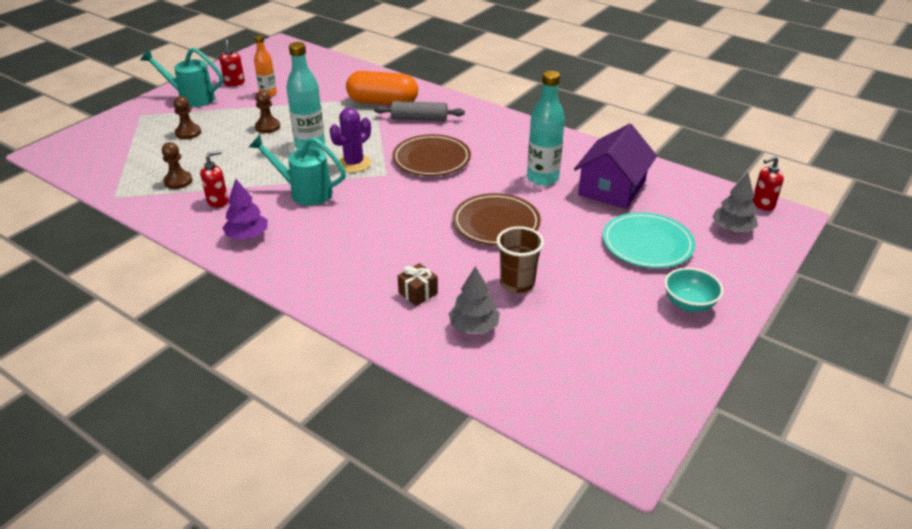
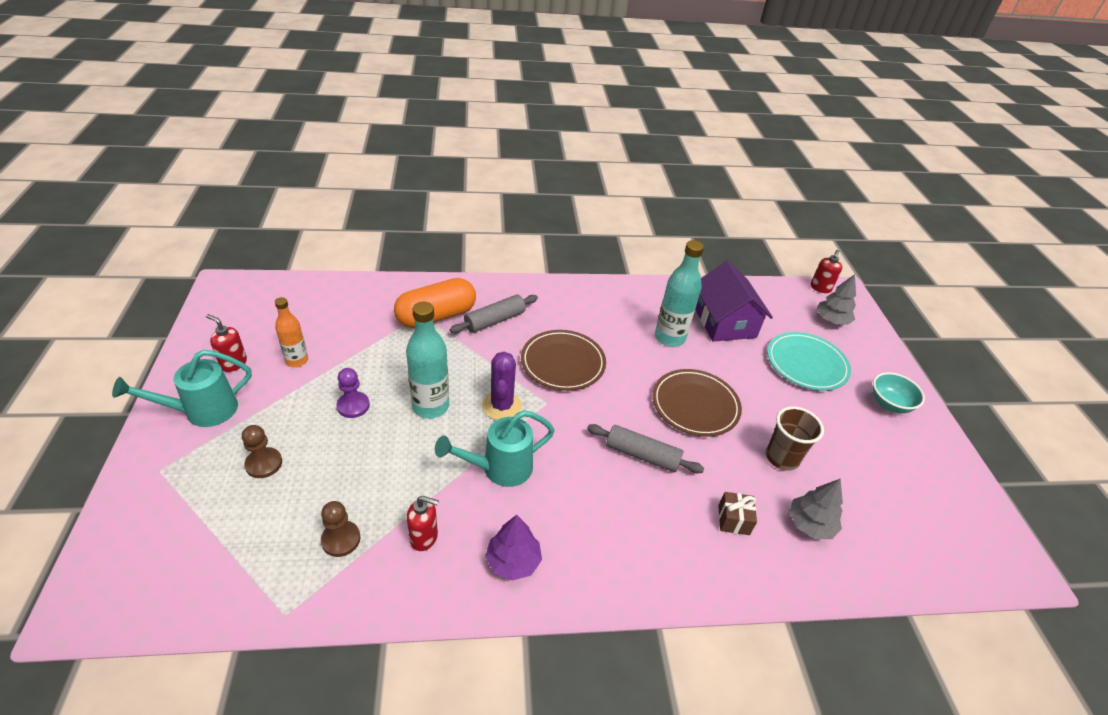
camera: 45 degrees left, 5 degrees up
(218, 201) = (424, 537): red soap dispenser -> red soap dispenser turned 90 degrees clockwise
(267, 127) = (353, 406): brown pawn -> purple pawn
(408, 230) = (642, 455): none -> grey rolling pin

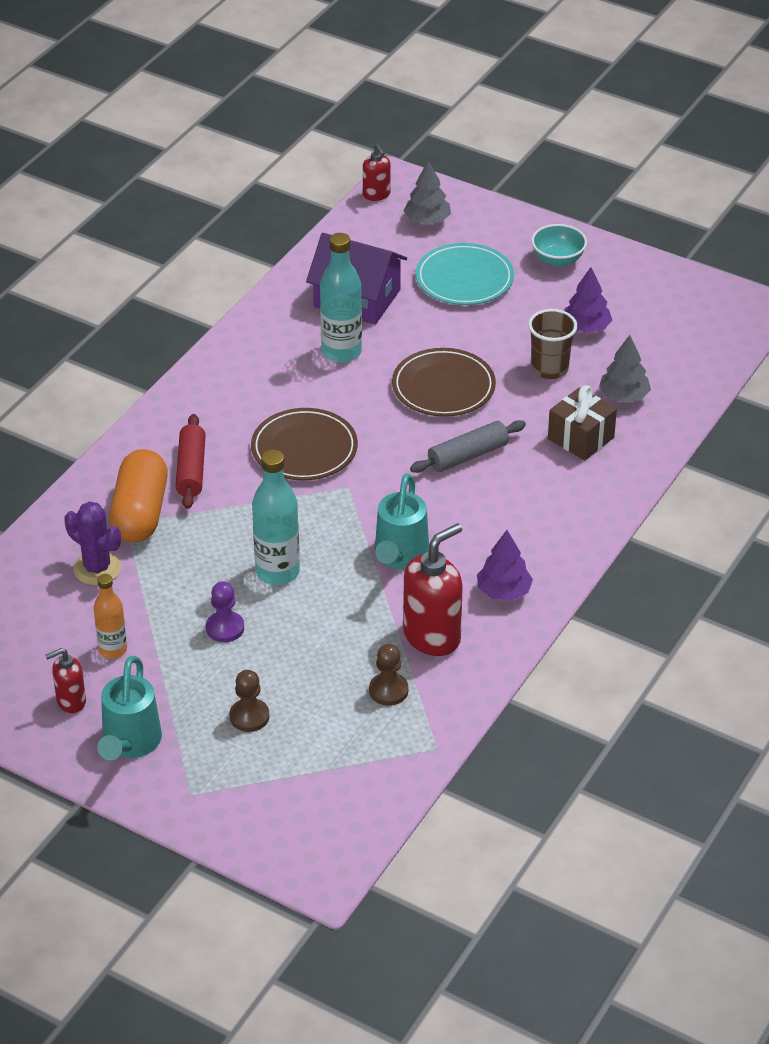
camera: 50 degrees left, 0 degrees up
(424, 537) = (432, 636): red soap dispenser -> red soap dispenser, size x1.82
(494, 320) = (191, 470): grey rolling pin -> red rolling pin
(502, 406) = (323, 521): purple cactus -> purple cactus (97, 568)
(733, 520) = (580, 438): brown gift -> brown gift, size x1.56
(848, 457) = (586, 327): none -> purple tree

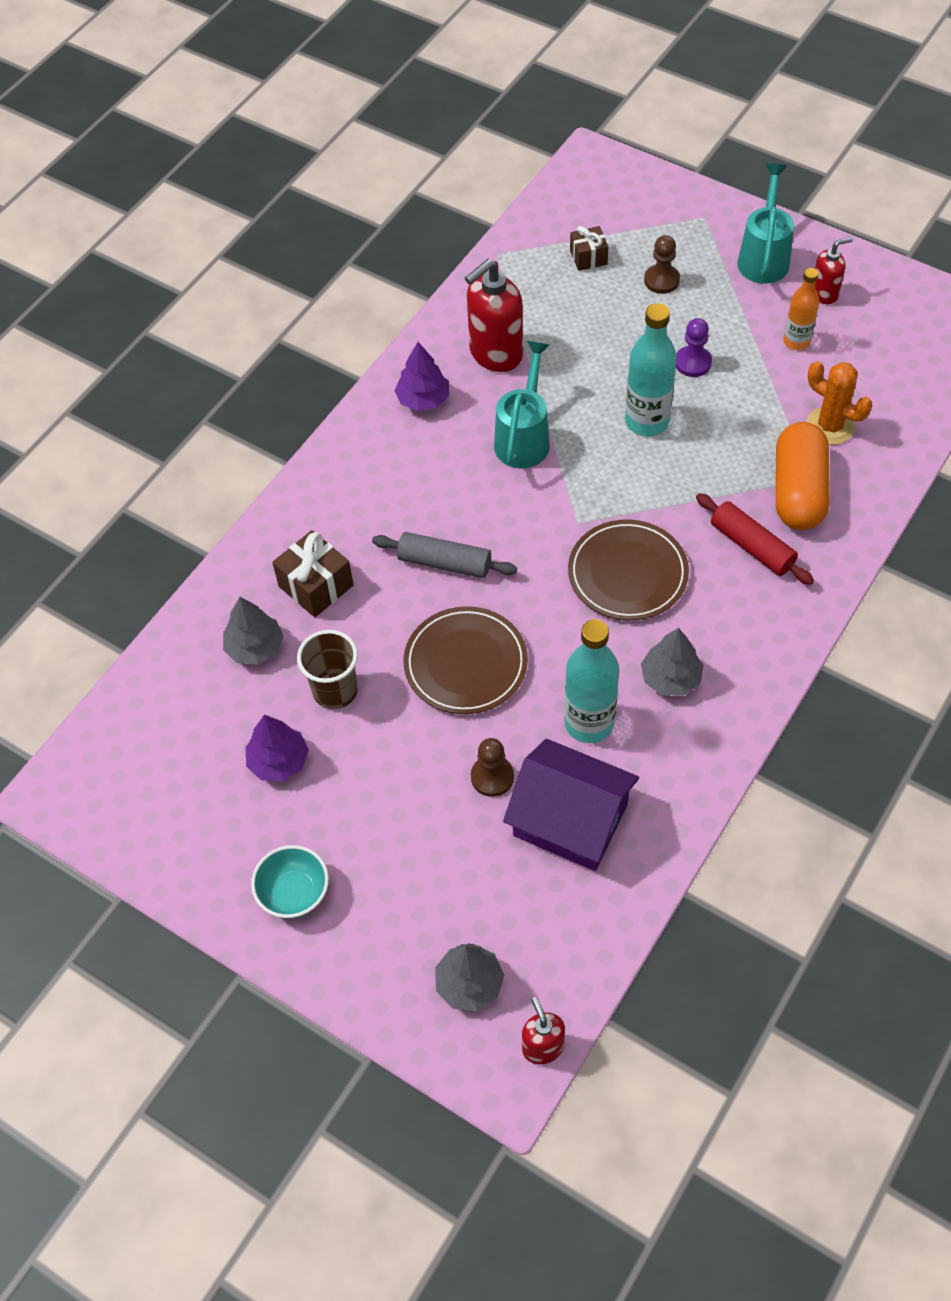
camera: 175 degrees left, 15 degrees up
(97, 568) = (830, 426): purple cactus -> orange cactus
(191, 470) = (752, 546): red rolling pin -> red rolling pin turned 45 degrees counterclockwise
(273, 379) = (670, 678): none -> grey tree
(331, 744) = (588, 257): none -> brown gift
(388, 690) = (537, 303): brown pawn -> brown pawn (492, 777)
(464, 279) = (425, 856): turquoise plate -> none
(468, 456) = (444, 562): grey rolling pin -> grey rolling pin turned 45 degrees clockwise

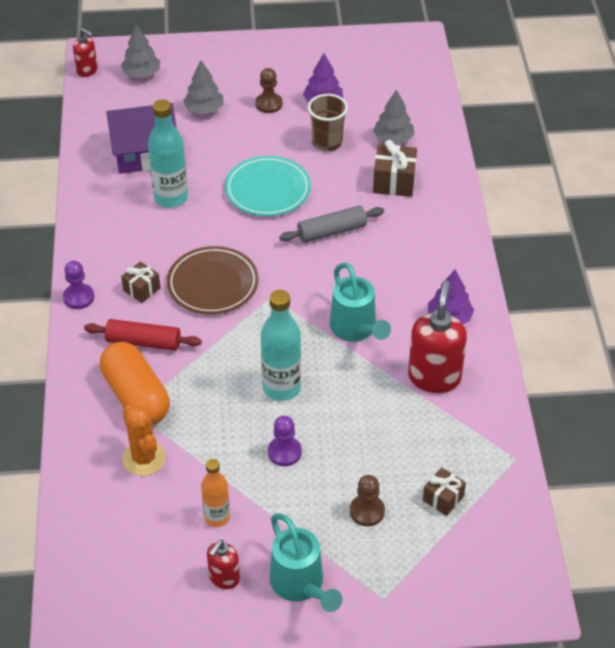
camera: 140 degrees right, 10 degrees down
(294, 893) = (259, 63): turquoise bowl -> none
(465, 663) = (268, 190): brown plate -> turquoise plate
(492, 777) = (203, 149): brown pawn -> brown pawn (269, 104)
(670, 678) = (140, 242): grey tree -> grey tree (204, 109)
(711, 612) = (141, 289): none -> brown gift
(790, 643) = (78, 297): none -> purple pawn
(830, 426) = (144, 458): orange cactus -> orange cactus turned 60 degrees clockwise

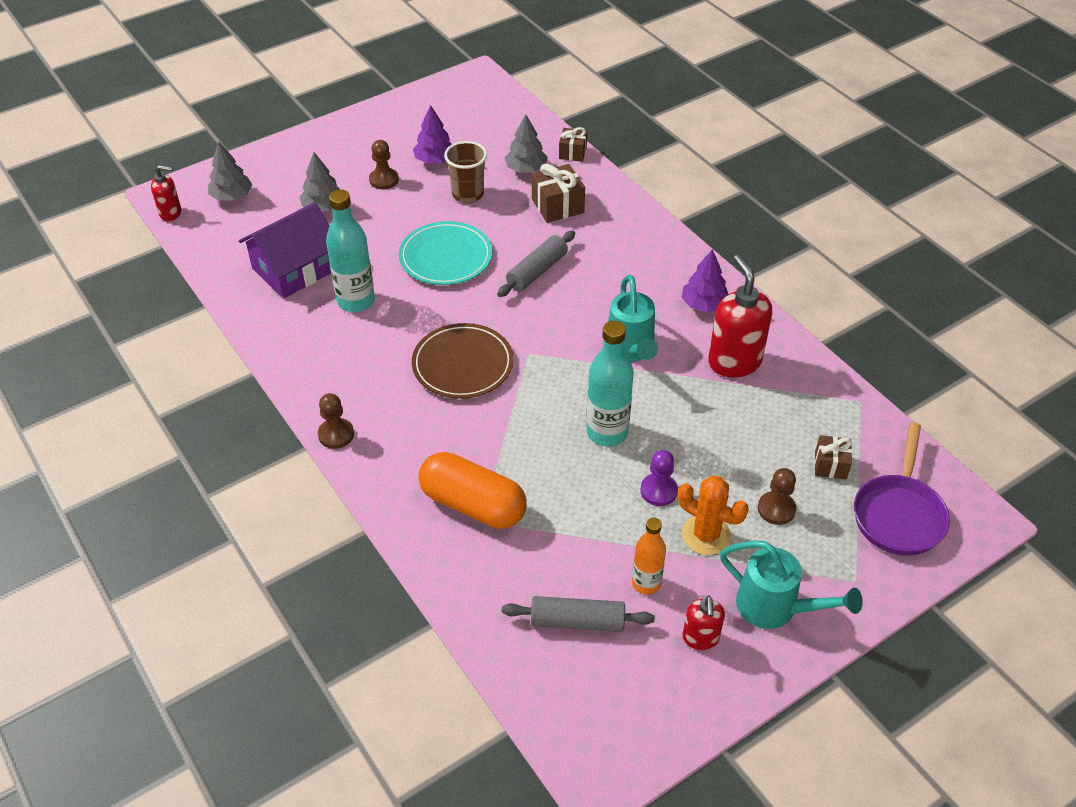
camera: 30 degrees left, 0 degrees up
(78, 297) = (336, 434): purple pawn -> brown pawn
(141, 289) = (395, 399): brown gift -> brown gift (572, 153)
(143, 342) = (438, 449): red rolling pin -> none
(143, 519) = (577, 621): none -> grey rolling pin
(144, 458) = (529, 561): orange cactus -> orange cactus (706, 535)
(356, 329) = (631, 350): turquoise watering can -> turquoise watering can turned 45 degrees clockwise
(466, 564) = (898, 514): none -> purple pan

